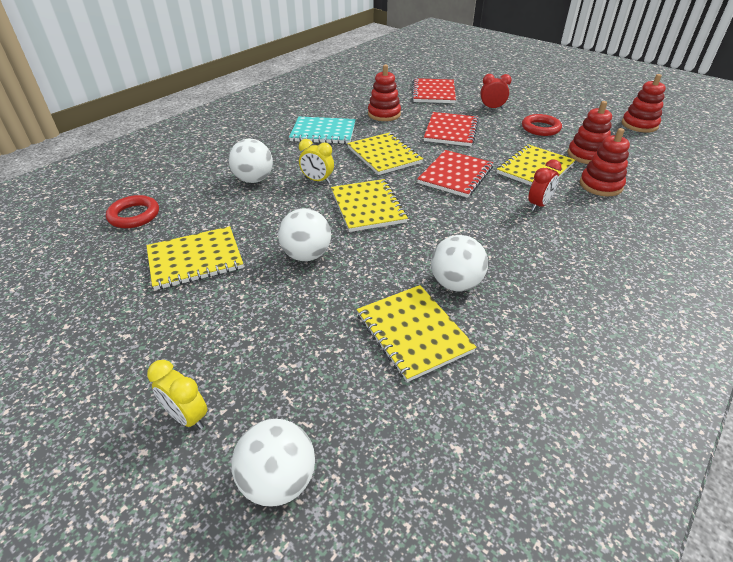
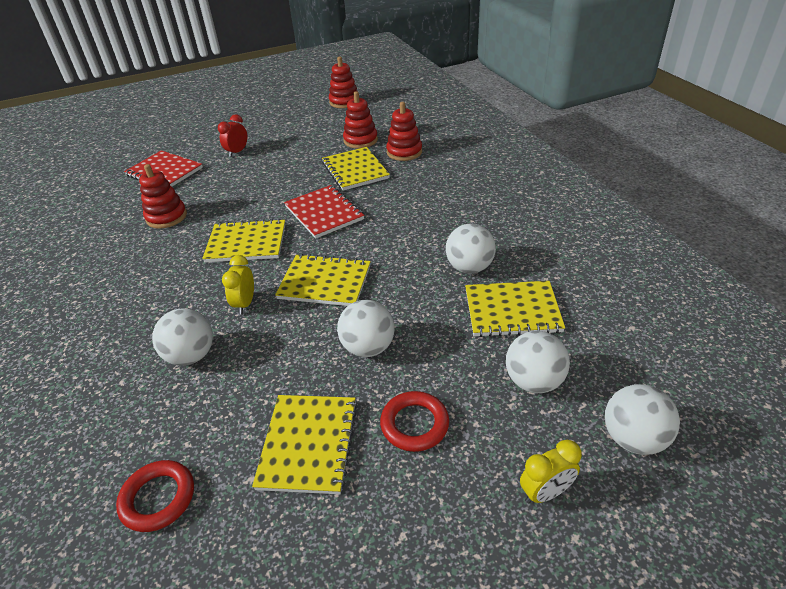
camera: 60 degrees left, 0 degrees up
(317, 180) = (245, 303): yellow clock -> yellow clock turned 135 degrees clockwise
(321, 375) = (533, 381): none -> white ball
(323, 132) = (150, 271): turquoise notebook -> none
(451, 131) = (249, 188): red notebook -> none
(538, 205) = (404, 189): red clock -> none
(540, 128) = (299, 143): red ring -> red ring (414, 424)

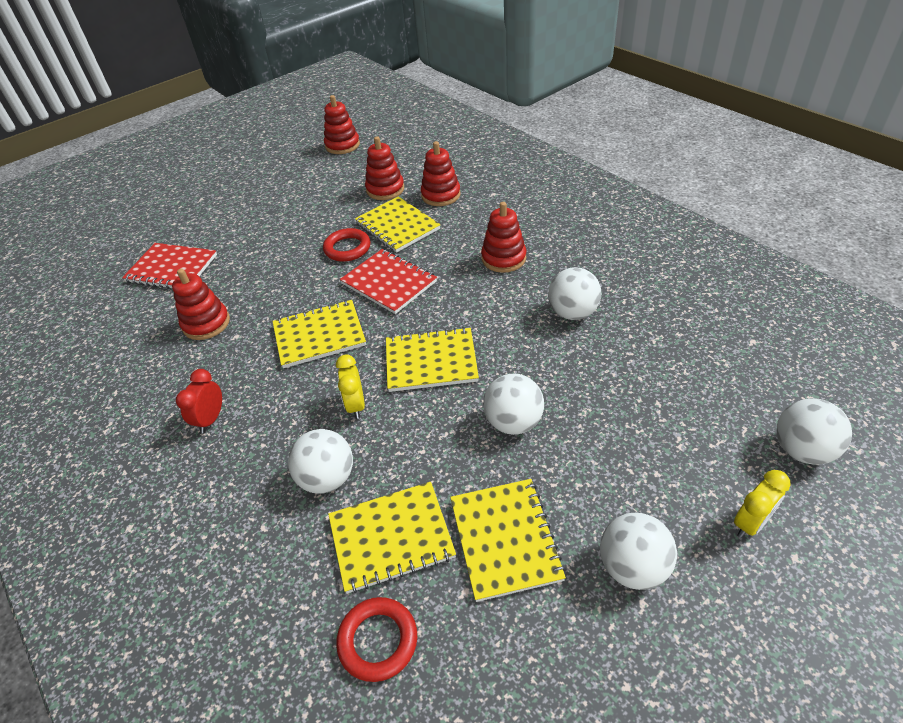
camera: 15 degrees left, 5 degrees up
(237, 152) = (248, 228): red clock -> red clock (211, 419)
(414, 424) = (599, 490): red ring -> red ring (347, 248)
(431, 211) = (503, 258): none -> red stacking toy
(512, 311) = (636, 349): yellow notebook -> yellow notebook (391, 537)
(533, 381) = (690, 417): white ball -> white ball (632, 566)

